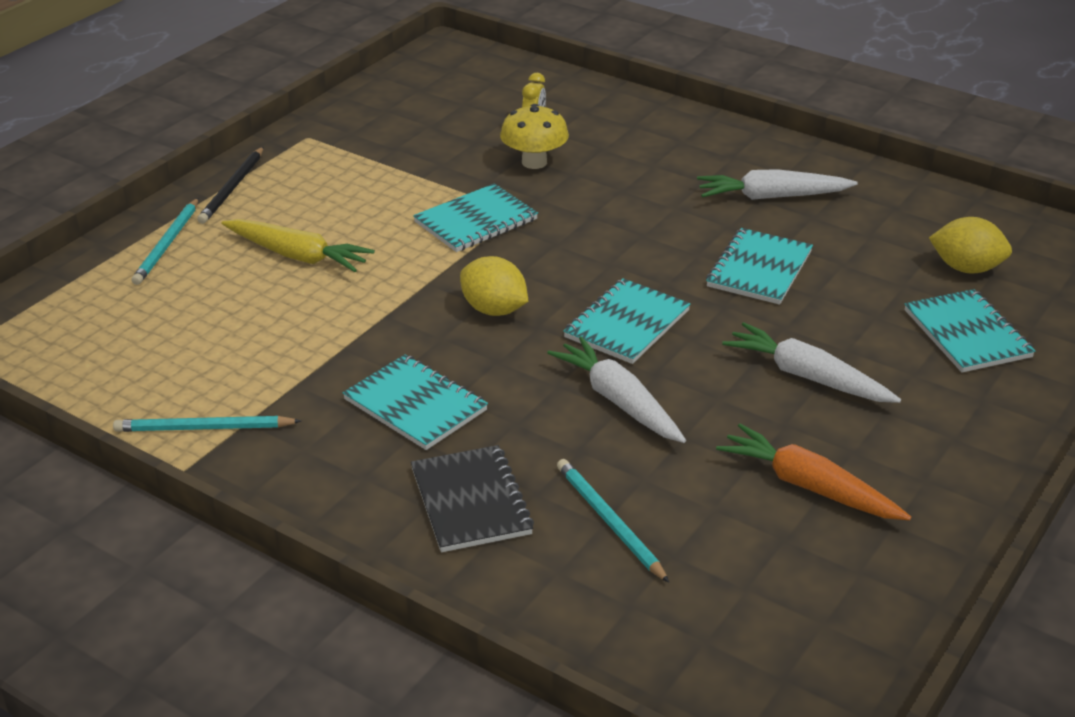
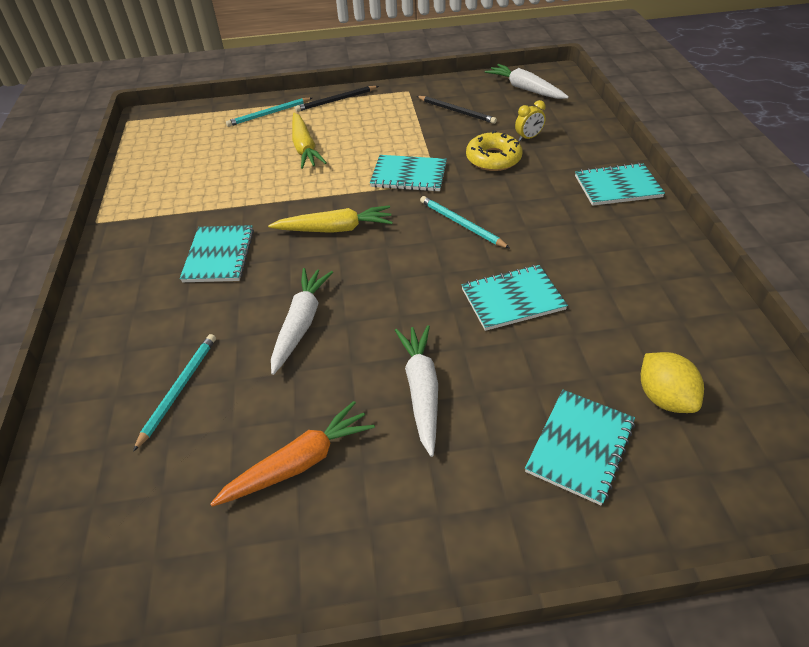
camera: 50 degrees right, 10 degrees up
(203, 428) = (136, 208): turquoise pencil -> turquoise pencil (461, 224)
(409, 134) = (456, 111): none -> black pencil
(471, 501) = (152, 324): black notebook -> none
(494, 310) = (335, 229): yellow lemon -> yellow carrot
(534, 162) = (493, 159): yellow mushroom -> yellow donut
(627, 324) = (381, 281): turquoise notebook -> turquoise notebook (617, 186)
(772, 197) = (602, 257): white carrot -> white carrot (525, 89)
(809, 486) = (299, 463): orange carrot -> orange carrot turned 60 degrees clockwise

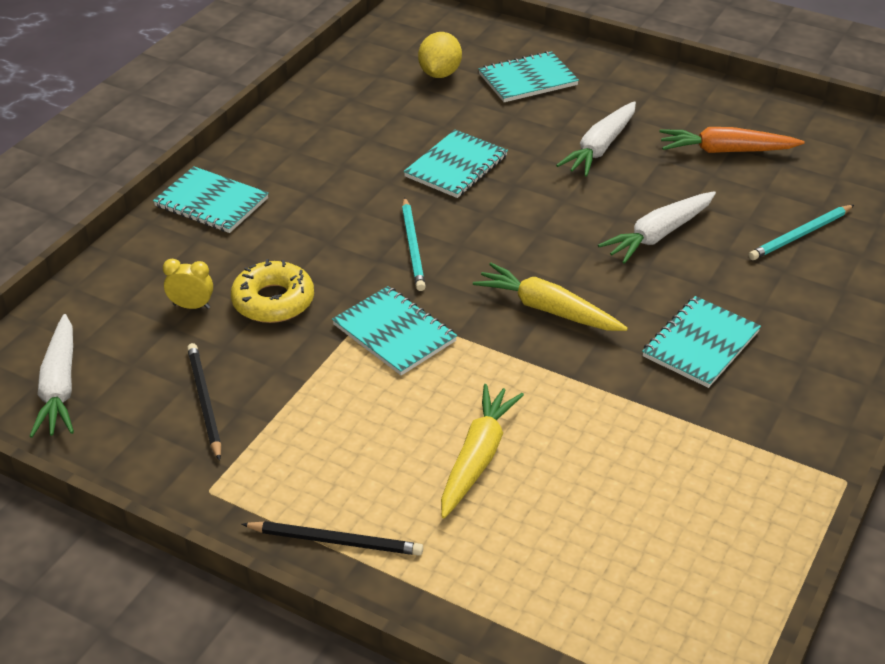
camera: 145 degrees left, 5 degrees down
(269, 114) = (469, 577): turquoise pencil -> none
(512, 299) = (456, 166): turquoise notebook -> turquoise notebook turned 75 degrees counterclockwise

